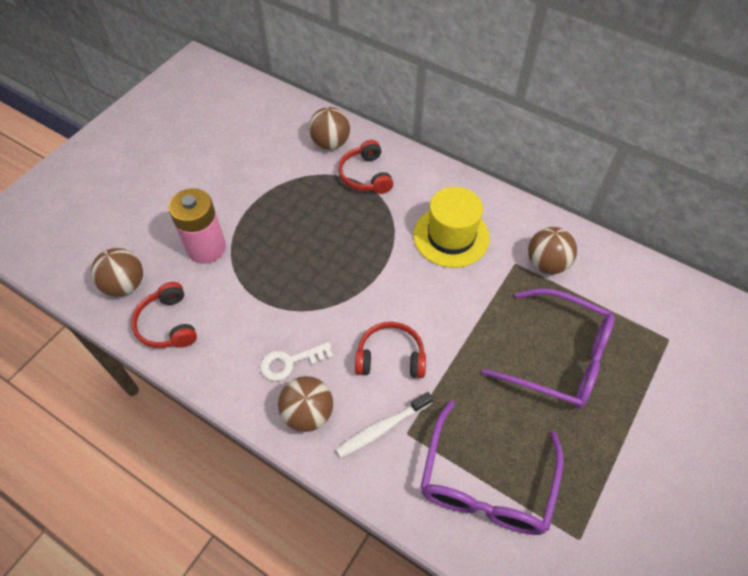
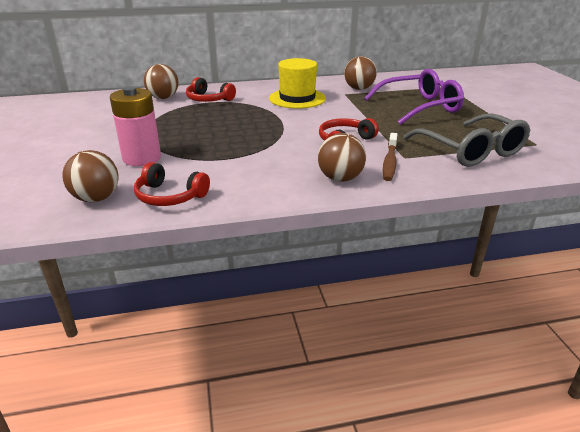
camera: 45 degrees left, 25 degrees down
(290, 362) = (291, 168): white key -> none
(382, 428) = (390, 162): white toothbrush -> brown toothbrush
(486, 483) = (471, 151): purple glasses -> grey glasses

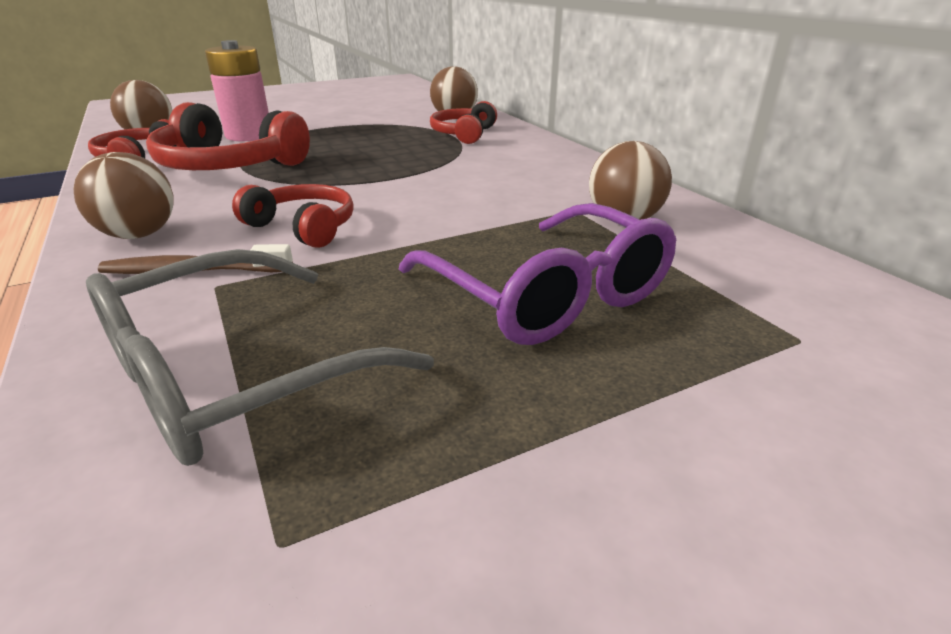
camera: 75 degrees right, 0 degrees up
(222, 162) = (228, 166): none -> red headphones
(297, 98) = (510, 177): yellow hat -> none

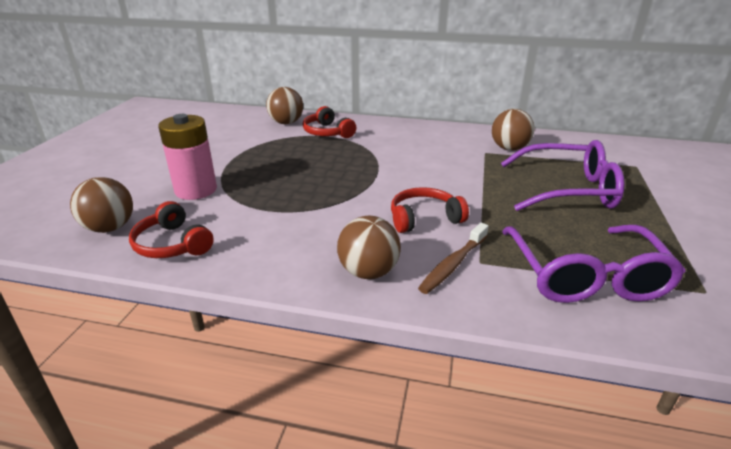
camera: 50 degrees left, 0 degrees up
(228, 166) = (263, 214): red headphones -> none
(234, 375) = (585, 276): grey glasses -> purple glasses

